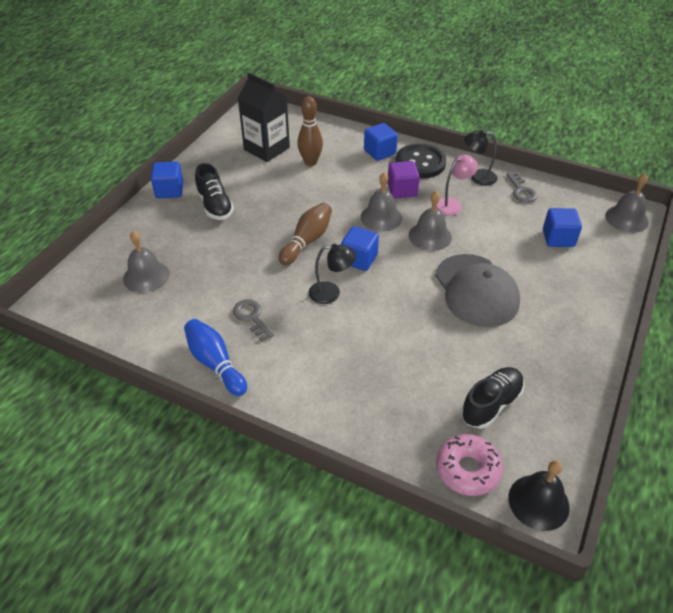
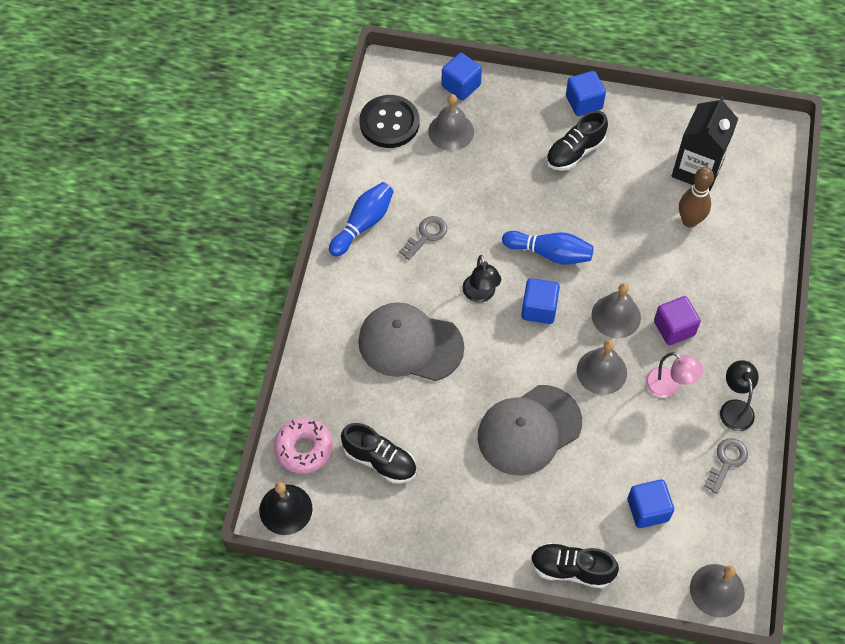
camera: 75 degrees right, 15 degrees up
(307, 241) = (550, 253): brown bowling pin -> blue bowling pin
(367, 354) = (410, 344): none -> grey cap
(379, 152) = (741, 289): blue cube -> blue cube (461, 86)
(420, 163) = (738, 338): black button -> black button (389, 123)
(521, 190) = (726, 462): grey key -> grey key turned 150 degrees clockwise
(610, 292) = (571, 569): none -> black shoe

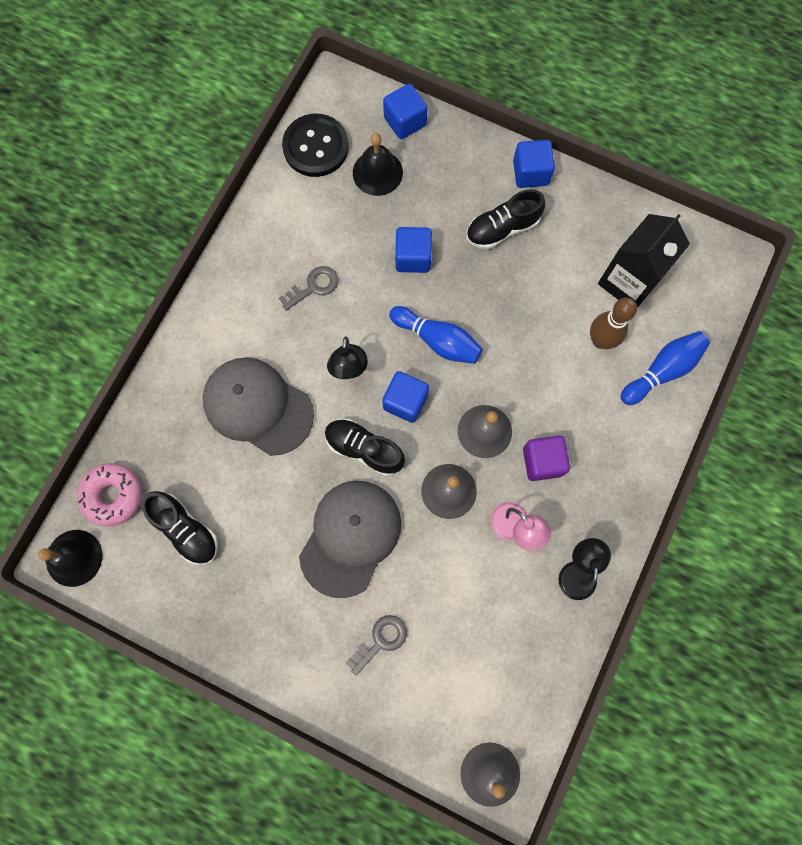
camera: 15 degrees right, 15 degrees up
(363, 224) = (252, 257): blue bowling pin -> blue bowling pin (662, 371)
(451, 131) = (377, 172): grey bell -> black bell
(529, 430) = (350, 537): grey cap -> grey cap turned 135 degrees clockwise
(571, 569) = (344, 707): black shoe -> black shoe (364, 449)
(647, 510) = (446, 662): blue cube -> blue cube (413, 257)
(726, 462) = (548, 630): grey key -> grey key (380, 641)

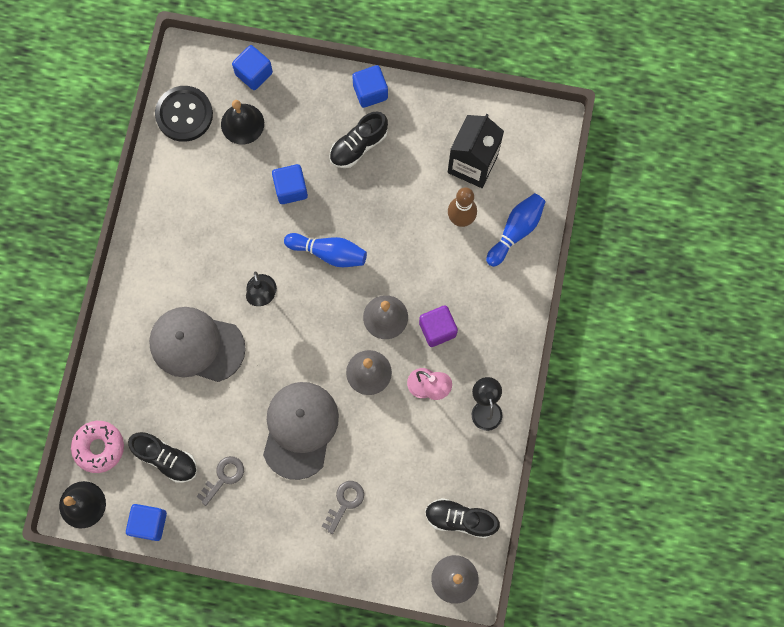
camera: 15 degrees left, 0 degrees up
(313, 287) = (215, 234): grey key -> grey key (223, 477)
(364, 449) = (292, 357): black shoe -> black shoe (460, 519)
(405, 401) = (315, 310): blue cube -> blue cube (149, 523)

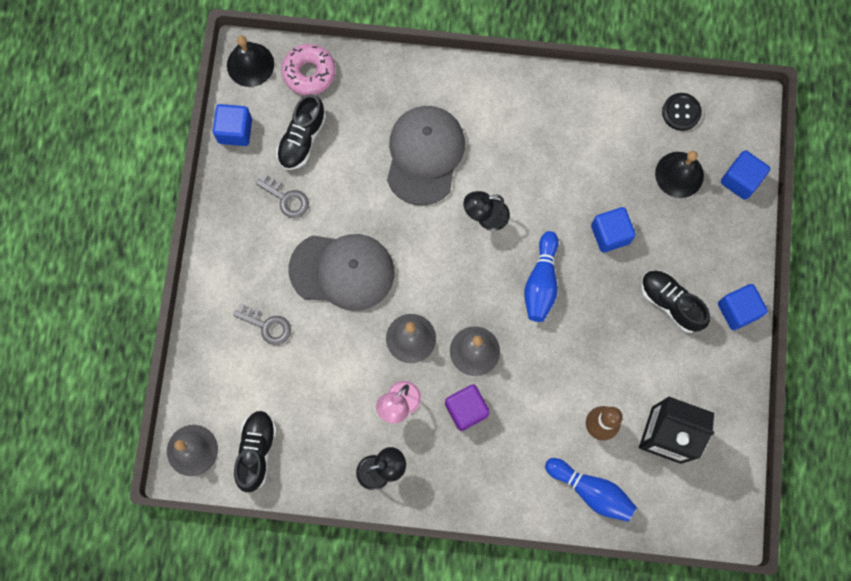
camera: 85 degrees right, 0 degrees up
(184, 114) = (681, 112): black button -> black button, size x0.61

